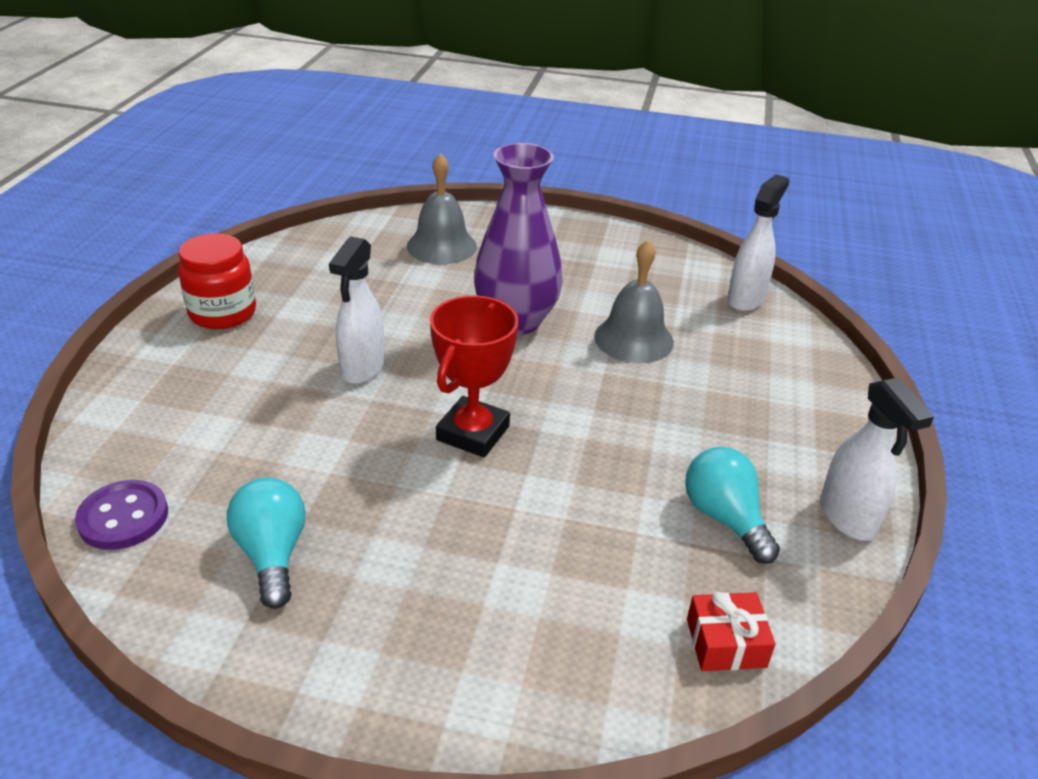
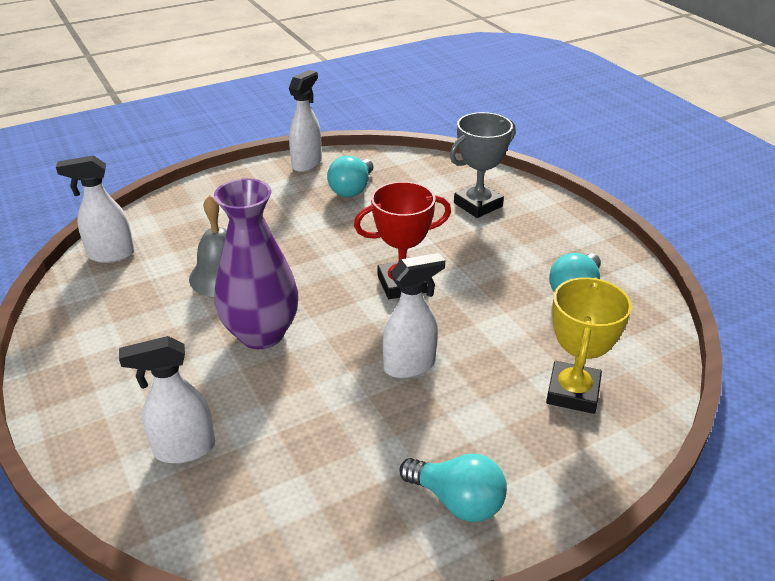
camera: 130 degrees left, 0 degrees up
(123, 517) = (647, 357): purple button -> none
(187, 431) = (572, 392): none -> yellow trophy
(223, 313) = (457, 501): red jar -> turquoise light bulb
(441, 246) = (183, 449): grey bell -> white spray bottle
(546, 618) = (478, 205): none -> grey trophy
(726, 643) = (424, 166): red gift -> none

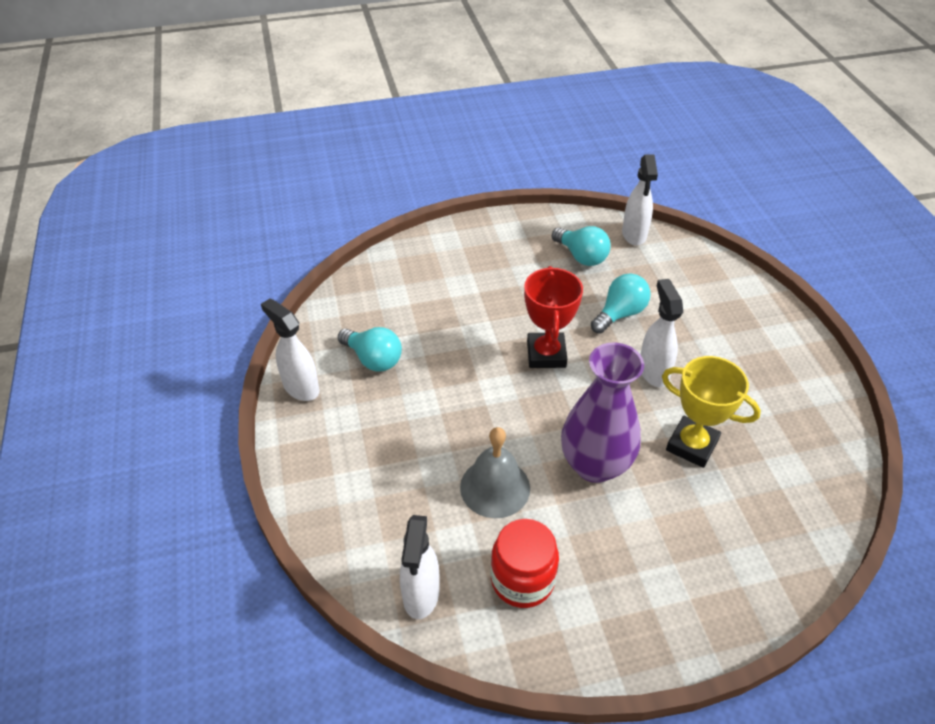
camera: 75 degrees left, 10 degrees up
(125, 305) = (522, 580): none -> red jar
(183, 449) = (735, 536): white spray bottle -> white spray bottle (634, 235)
(457, 501) = (791, 376): turquoise light bulb -> turquoise light bulb (620, 314)
(478, 205) = (440, 277): grey trophy -> none
(572, 392) = (694, 291): yellow trophy -> yellow trophy (692, 445)

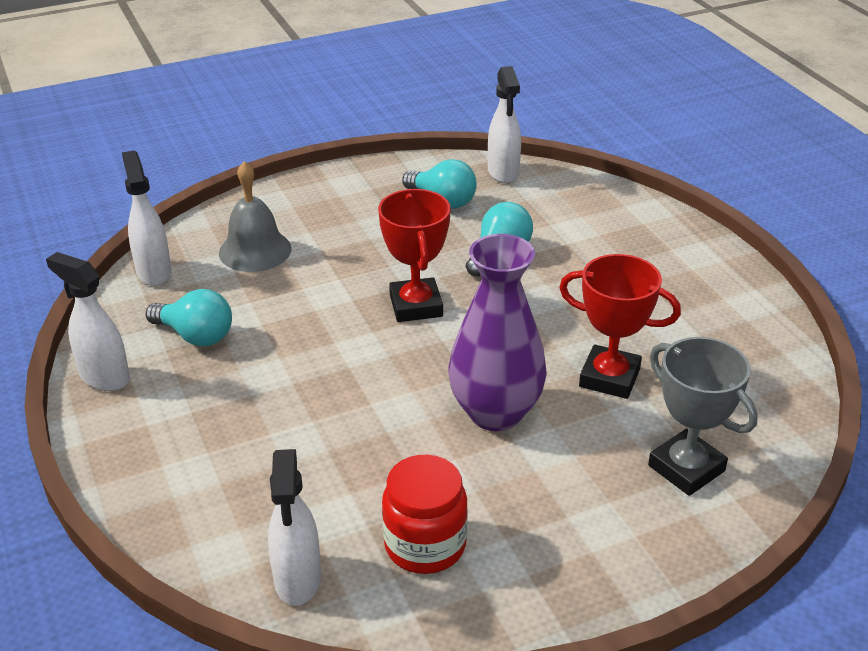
camera: 10 degrees left, 10 degrees down
(495, 487) = (374, 452): grey bell -> grey bell (255, 250)
(653, 371) = (550, 308): white spray bottle -> white spray bottle (154, 272)
(692, 445) = (609, 378): yellow trophy -> red trophy
(741, 542) = (686, 468): none -> grey trophy

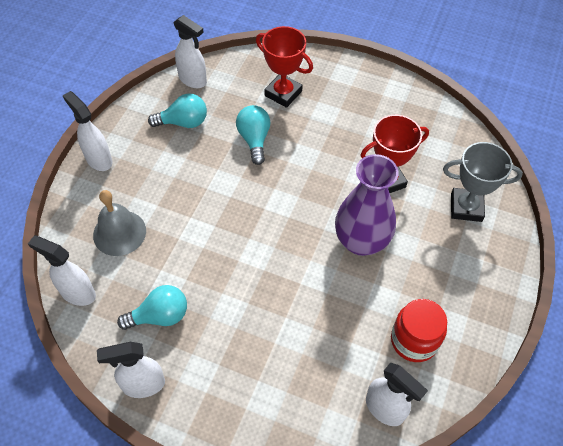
camera: 45 degrees left, 20 degrees up
(318, 186) = (98, 159): none -> white spray bottle
(416, 306) = (251, 205): red trophy -> red trophy (283, 93)

